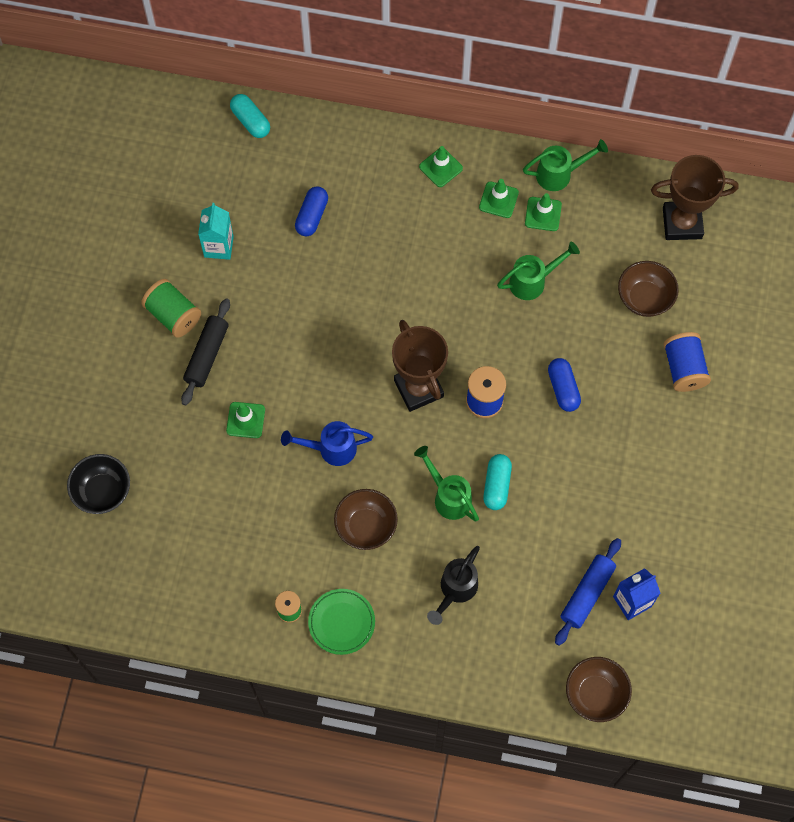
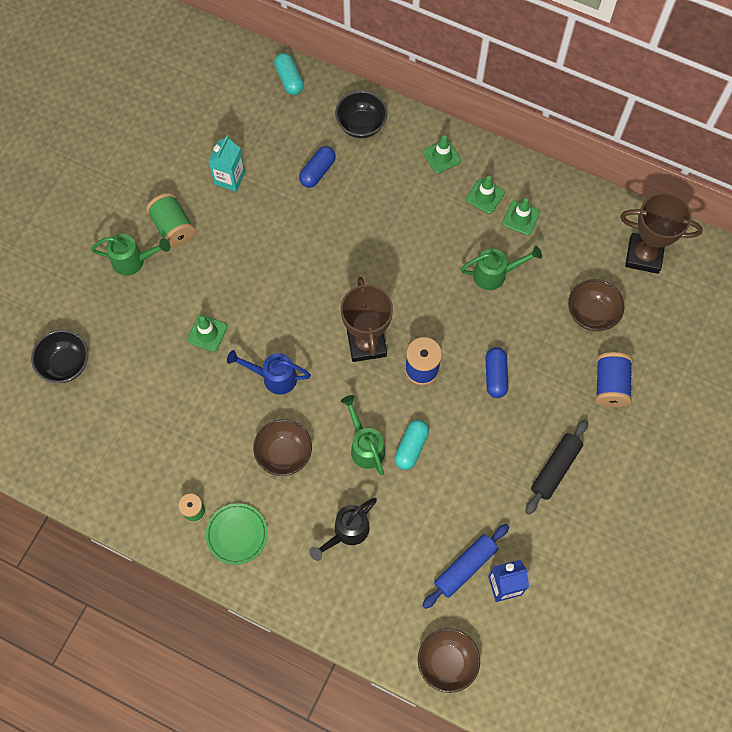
camera: 15 degrees right, 0 degrees up
(207, 355) = (191, 269): black rolling pin -> black rolling pin (555, 469)
(344, 153) = (361, 125): none -> black bowl
(559, 174) = (545, 187): green watering can -> green watering can (134, 261)

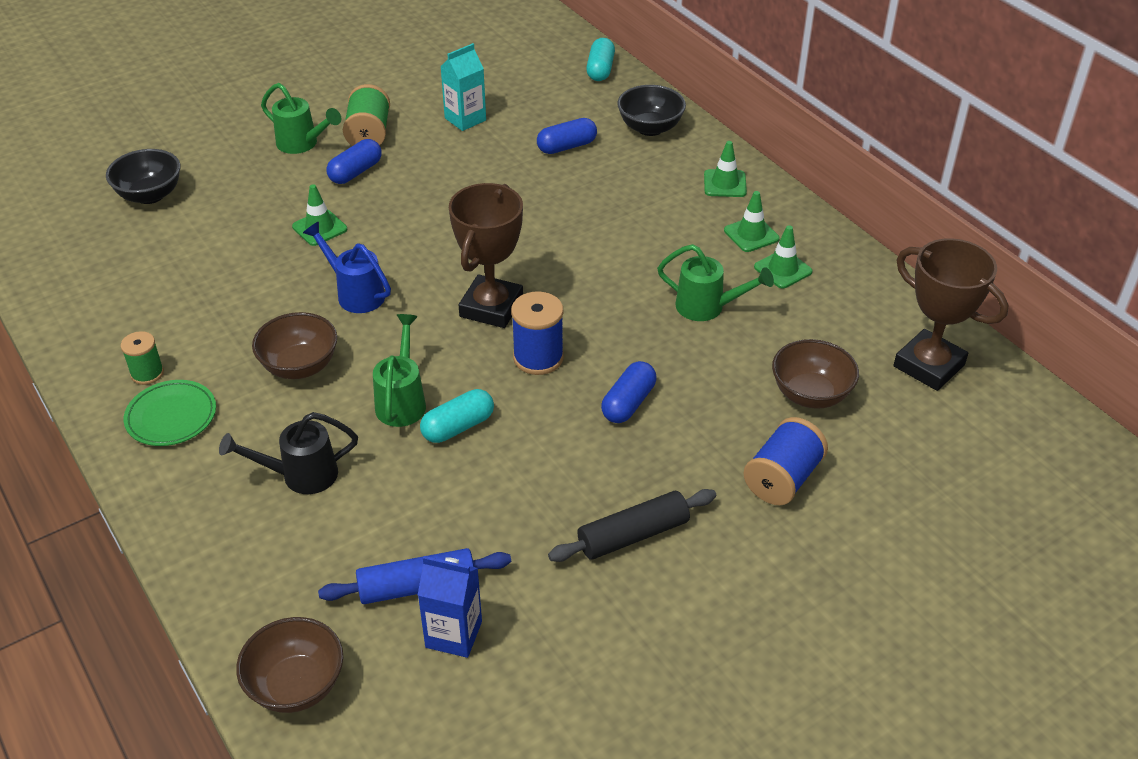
camera: 30 degrees right, 25 degrees down
(192, 269) = (355, 172): none -> blue capsule

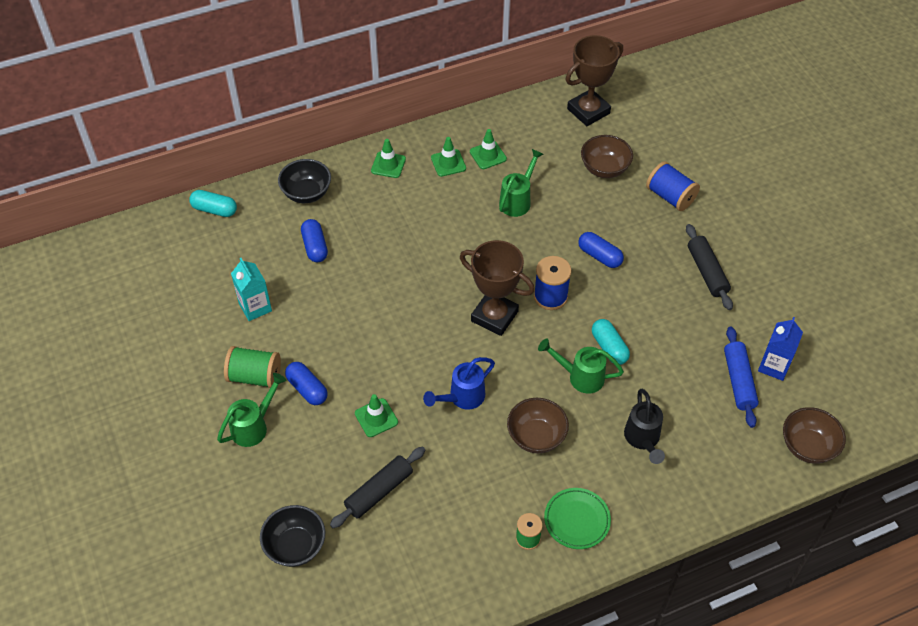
camera: 80 degrees left, 10 degrees up
(217, 244) = (379, 491): none -> black rolling pin

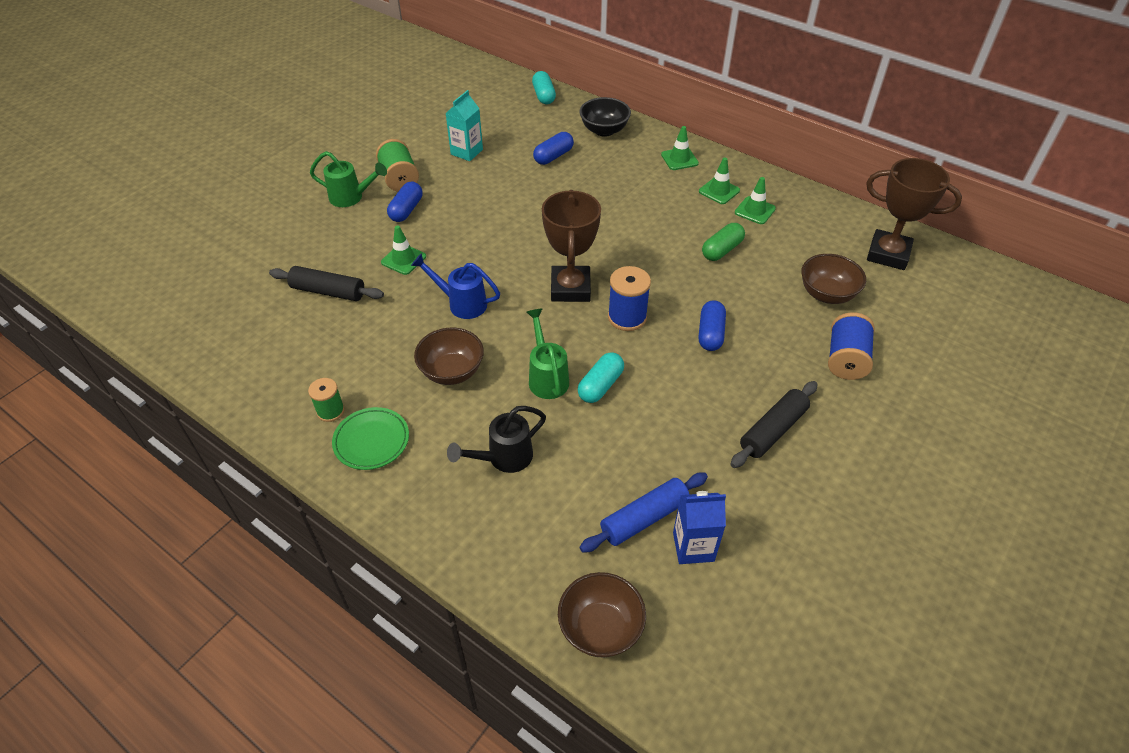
camera: 60 degrees right, 5 degrees down
(295, 546) = (248, 265): black bowl -> none
(517, 200) = (722, 250): green watering can -> green capsule

